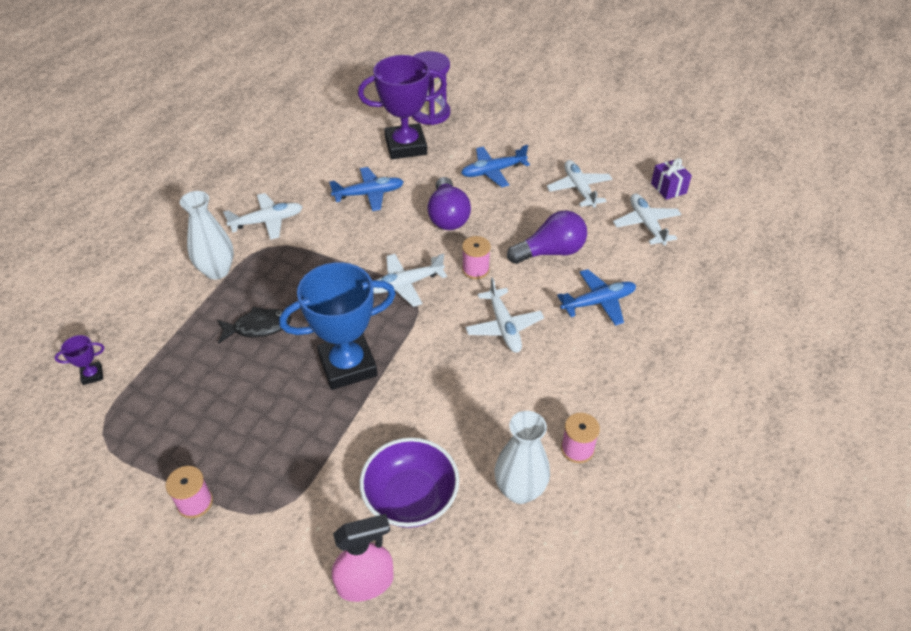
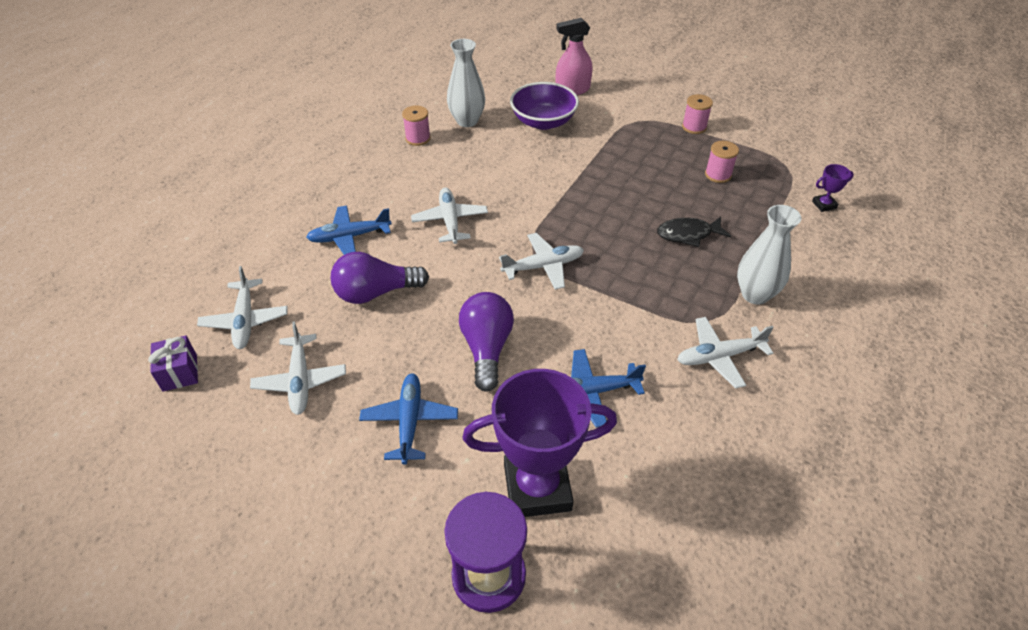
camera: 175 degrees left, 0 degrees up
(348, 365) = (596, 199): blue trophy -> none
(475, 269) = (465, 278): pink spool -> pink spool (718, 175)
(493, 171) = (410, 421): blue plane -> blue plane turned 75 degrees counterclockwise

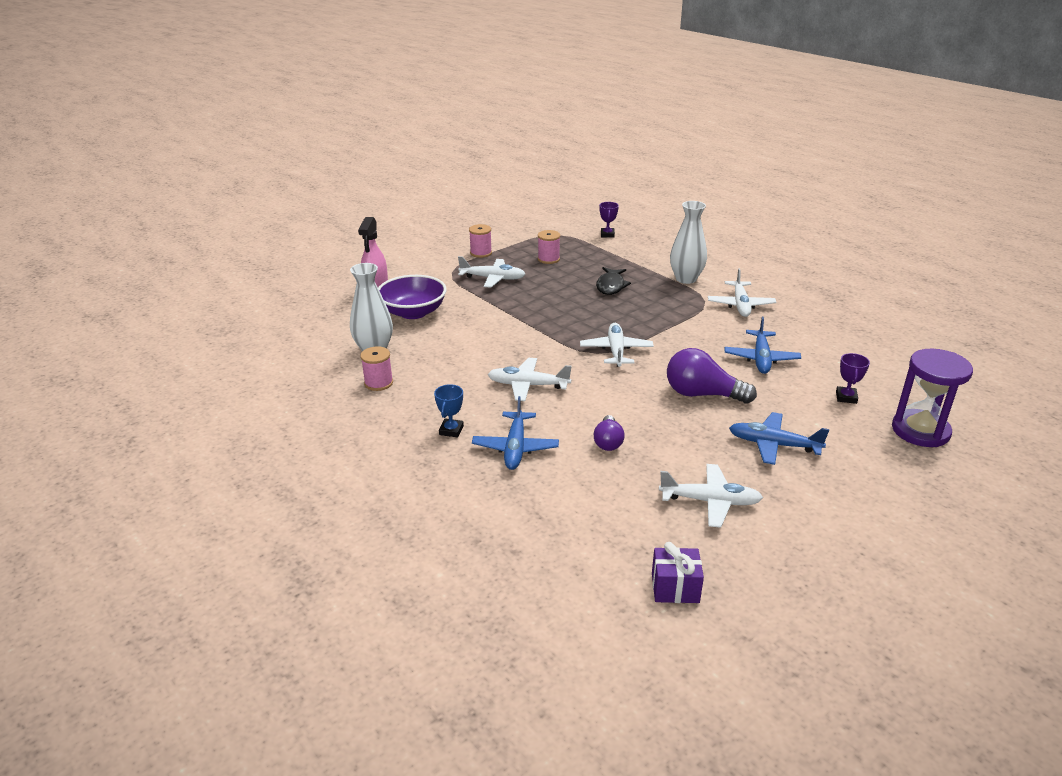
camera: 70 degrees left, 15 degrees down
(245, 320) = (612, 532): white plane -> white plane (493, 278)
(363, 195) = (451, 430): none -> blue trophy
(375, 292) = (608, 442): purple light bulb -> purple light bulb, size x0.58
(537, 487) = (846, 397): purple trophy -> purple trophy, size x0.41

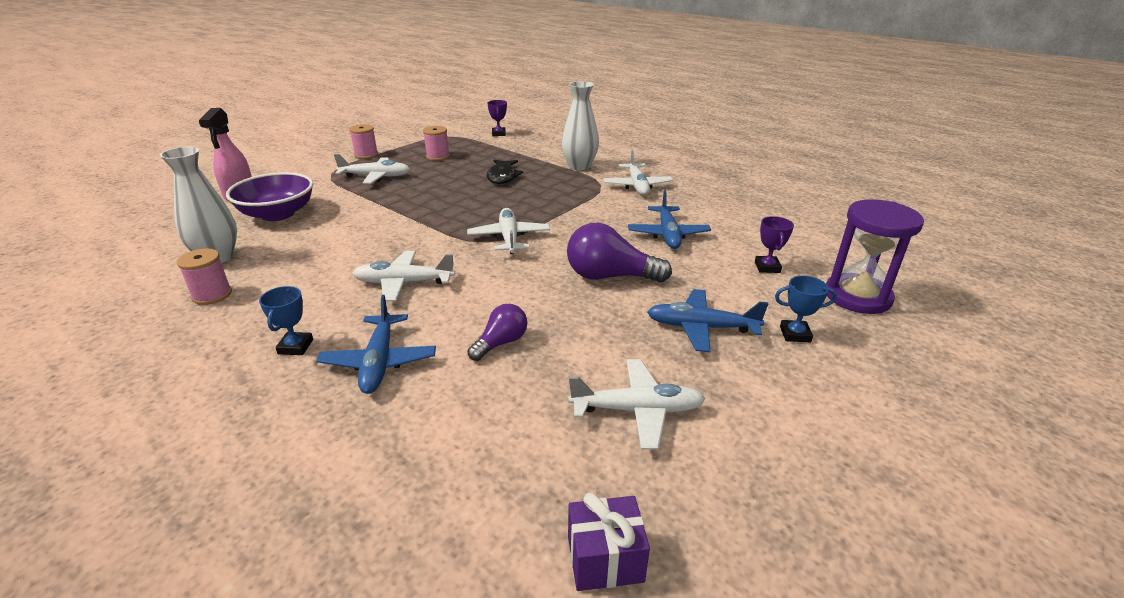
camera: 10 degrees left, 0 degrees up
(608, 442) = (501, 343): purple light bulb -> purple light bulb turned 135 degrees counterclockwise
(852, 457) = (795, 334): none -> blue trophy

